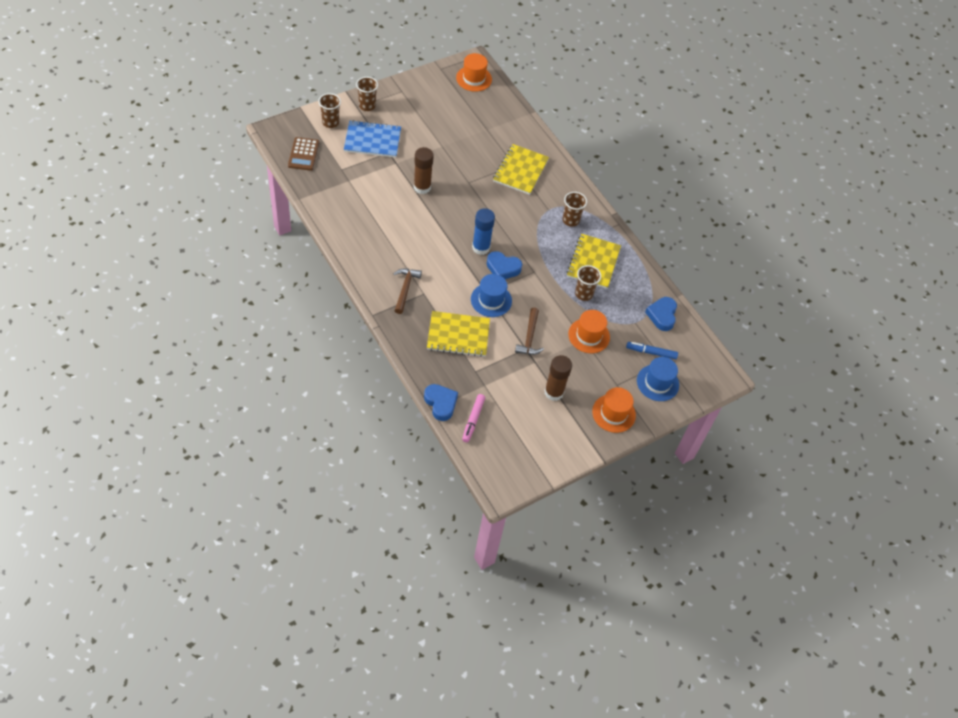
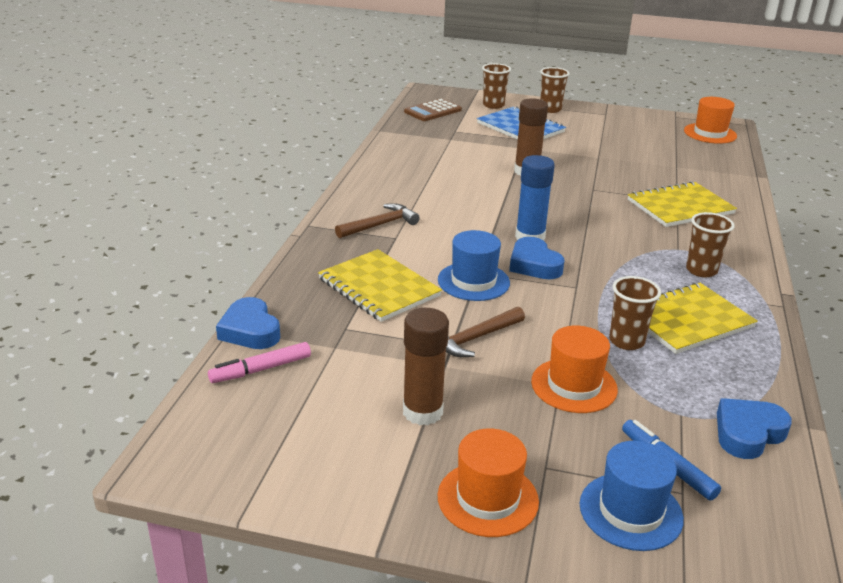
camera: 50 degrees right, 25 degrees down
(441, 403) = (250, 330): blue heart -> blue heart turned 135 degrees clockwise

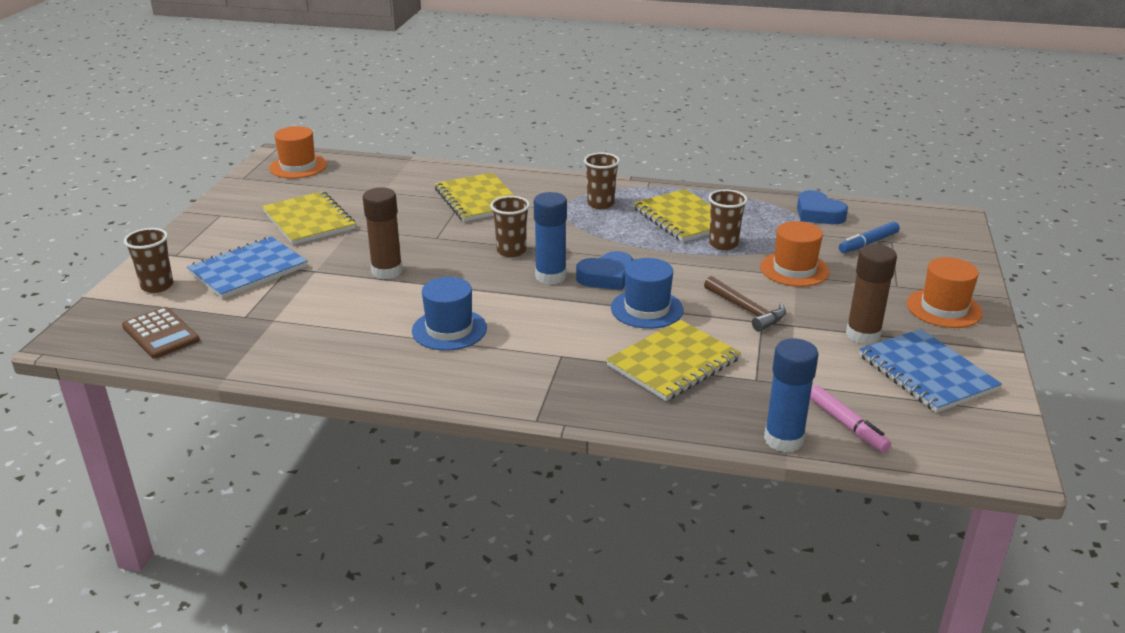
camera: 90 degrees left, 0 degrees up
(250, 330) = (783, 439): blue heart -> blue glue stick
(339, 445) = (926, 373): none -> blue notebook
(380, 225) = (531, 367): brown hammer -> none
(550, 109) = (190, 247): brown cup -> brown cup (511, 251)
(607, 142) = (309, 220): none -> yellow notebook
(630, 511) = (921, 259): blue hat -> blue hat (449, 329)

